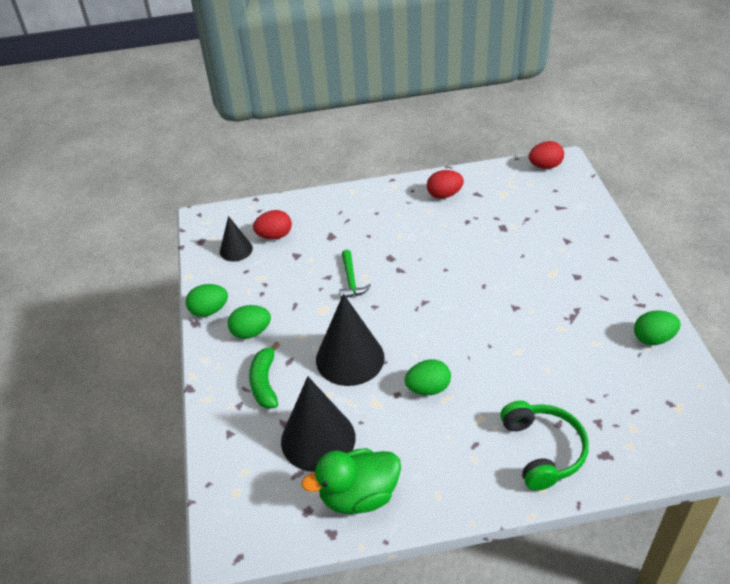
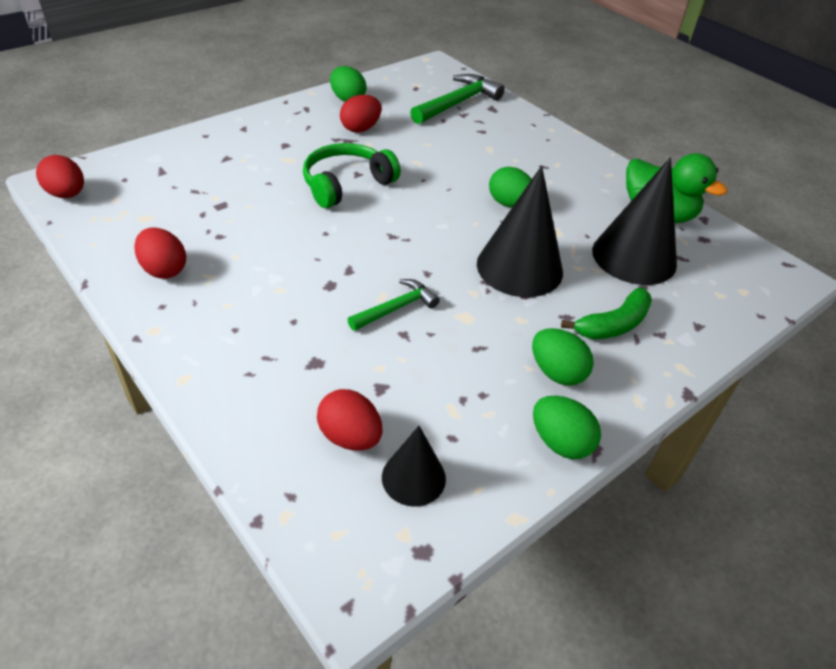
camera: 125 degrees left, 0 degrees up
(543, 450) = (515, 134): green headphones -> green headphones (346, 184)
(590, 331) = (360, 128): none -> red egg
(625, 427) = (458, 103): none -> green hammer

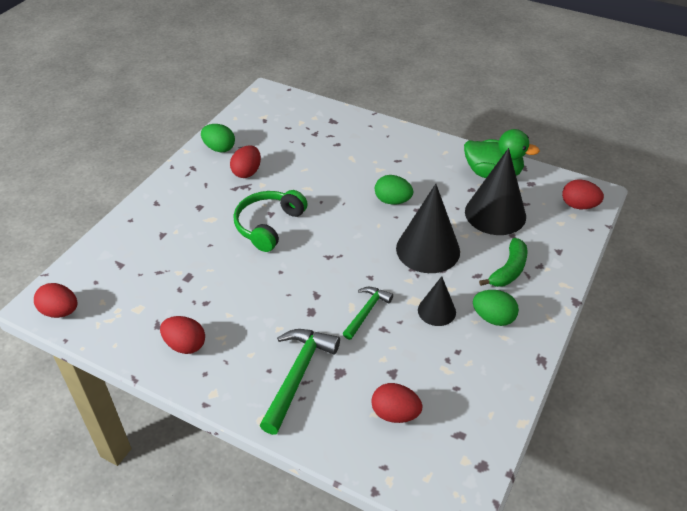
camera: 20 degrees left, 0 degrees up
(413, 477) = (449, 423): black cone -> black cone (436, 311)
(458, 103) = (304, 124): green hammer -> green hammer (298, 375)
(560, 442) = (520, 364): green egg -> none
(758, 283) = (578, 206): none -> red egg

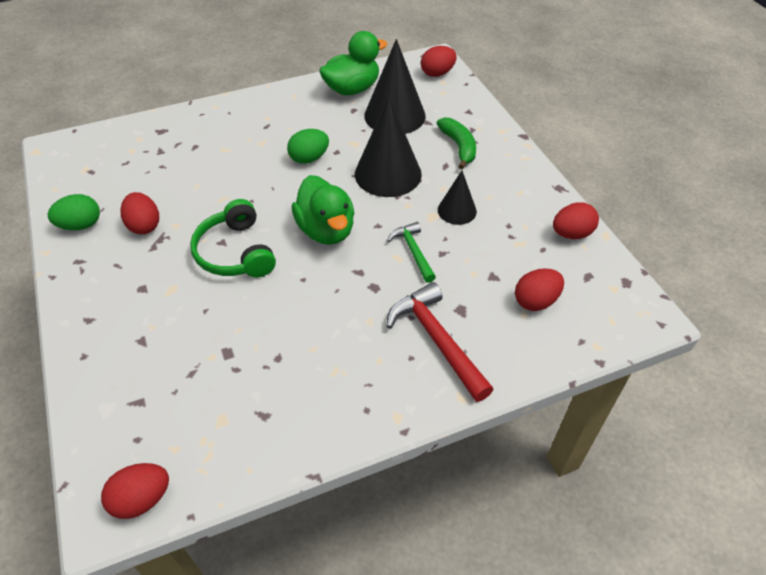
camera: 50 degrees left, 5 degrees up
(185, 345) = (315, 406): red egg -> red egg (571, 234)
(298, 375) = (437, 340): green hammer -> red hammer
(335, 254) = (326, 230): none -> green duck
(493, 318) = (496, 185): green egg -> none

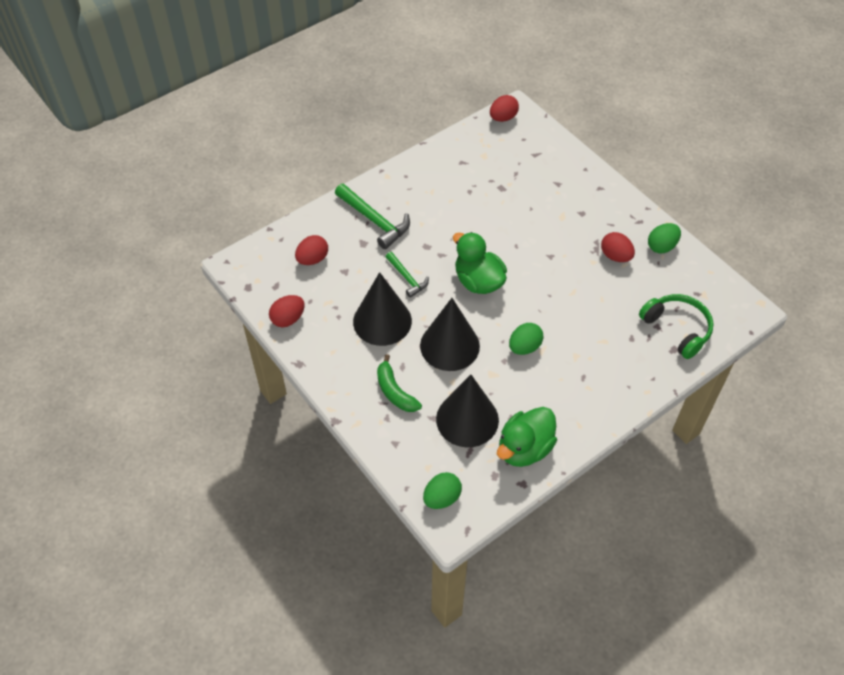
camera: 165 degrees right, 5 degrees up
(235, 252) = (535, 250): green headphones -> green headphones (677, 329)
(437, 73) = (442, 498): red egg -> green egg
(437, 340) = (374, 220): red hammer -> green hammer
(457, 210) = (382, 321): black cone -> black cone, size x1.81

